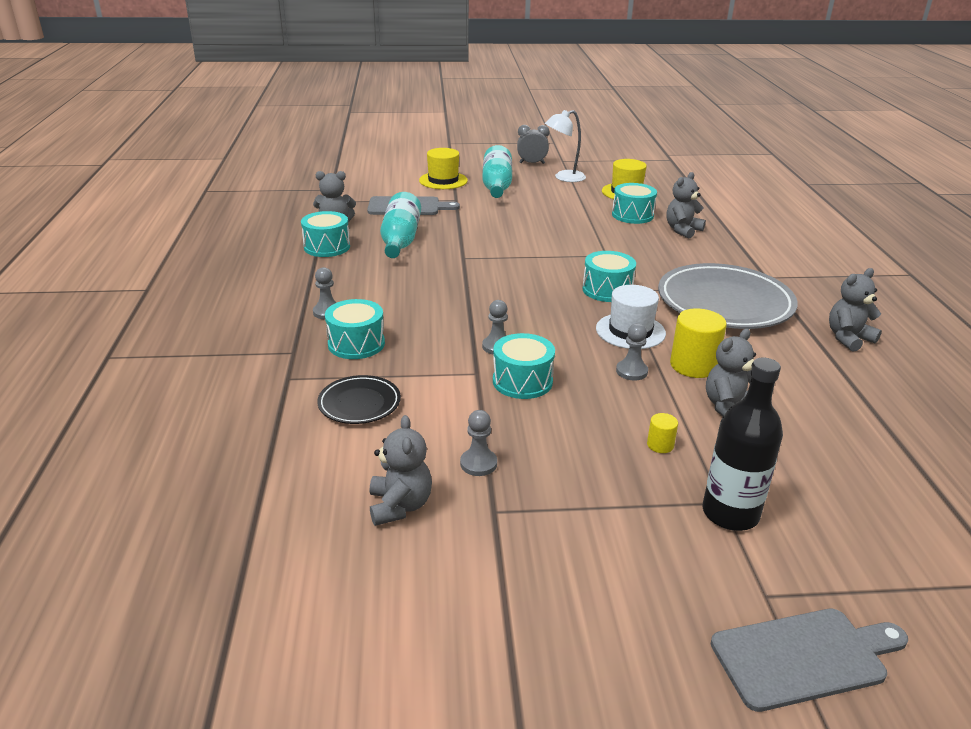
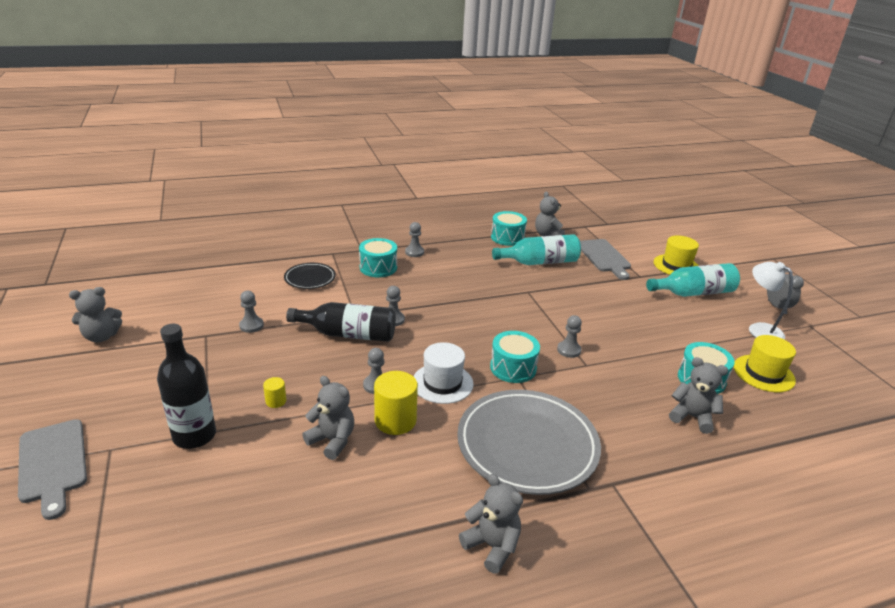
camera: 75 degrees right, 0 degrees up
(400, 506) = (212, 304): grey teddy bear -> grey teddy bear (101, 337)
(522, 381) = (349, 334): turquoise drum -> black bottle
(581, 258) = (569, 350): none -> grey pawn

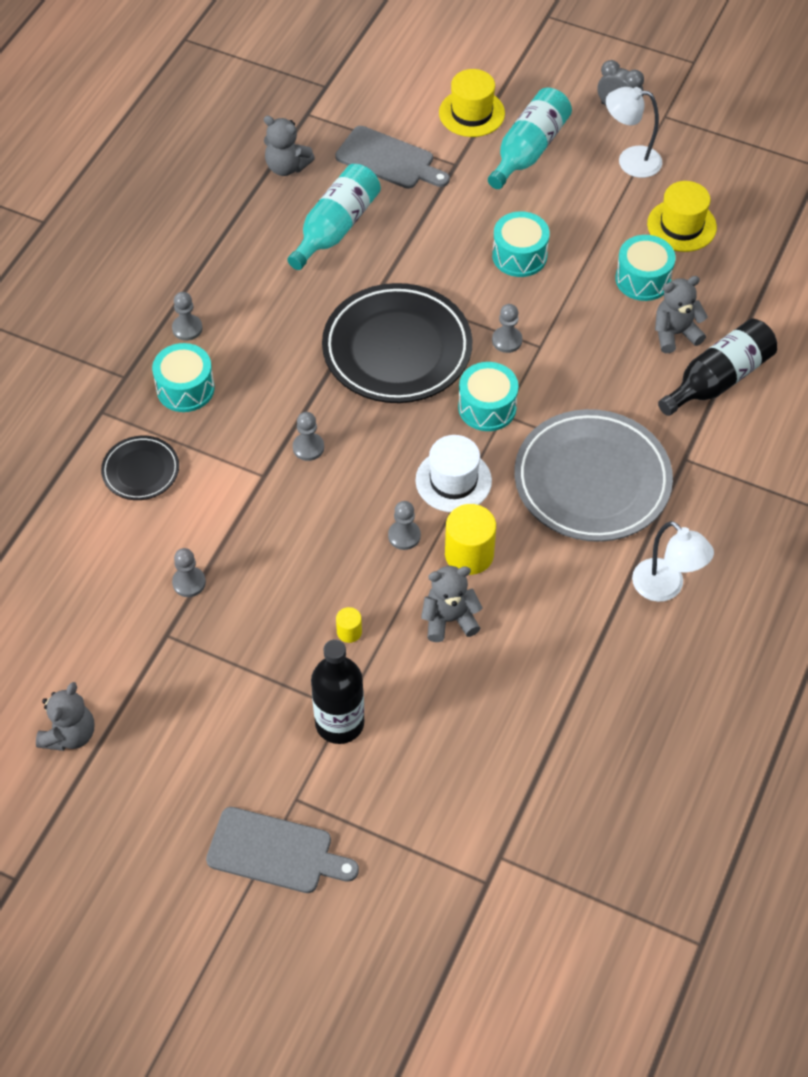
camera: 45 degrees left, 25 degrees up
(349, 334) = (295, 504): black bottle -> black bottle (718, 379)
(492, 546) = (665, 588): grey teddy bear -> white lamp
(500, 316) = (397, 349): none -> black plate
(507, 237) = (251, 211): turquoise drum -> turquoise drum (519, 256)

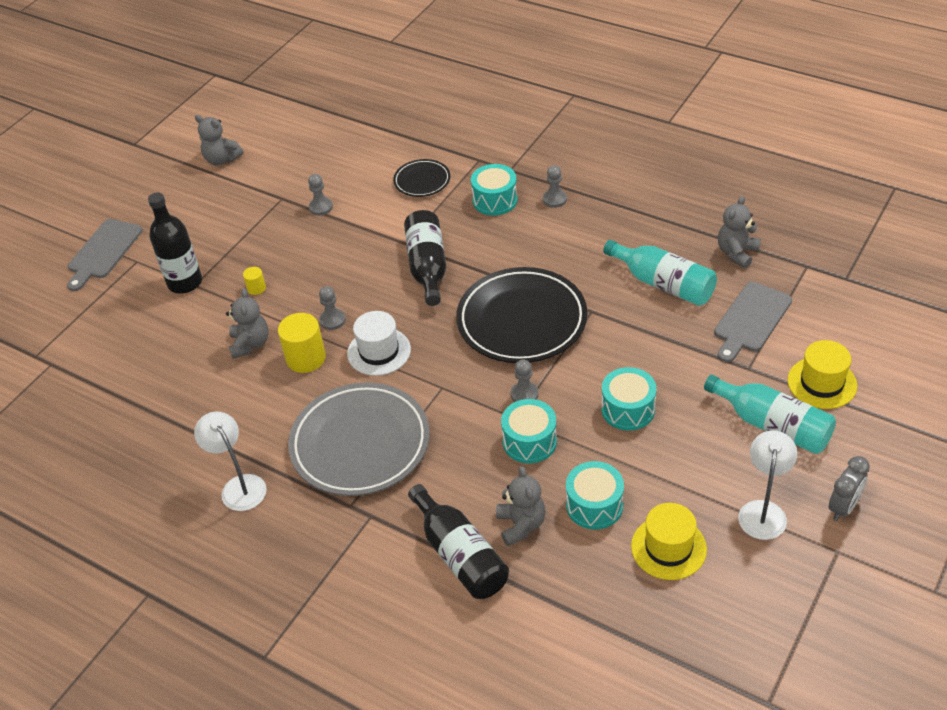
camera: 100 degrees right, 10 degrees down
(308, 447) = (427, 267): grey pawn -> black bottle
(487, 407) = (451, 376): turquoise drum -> turquoise drum (529, 441)
(665, 588) = (239, 486): white lamp -> white lamp turned 90 degrees clockwise

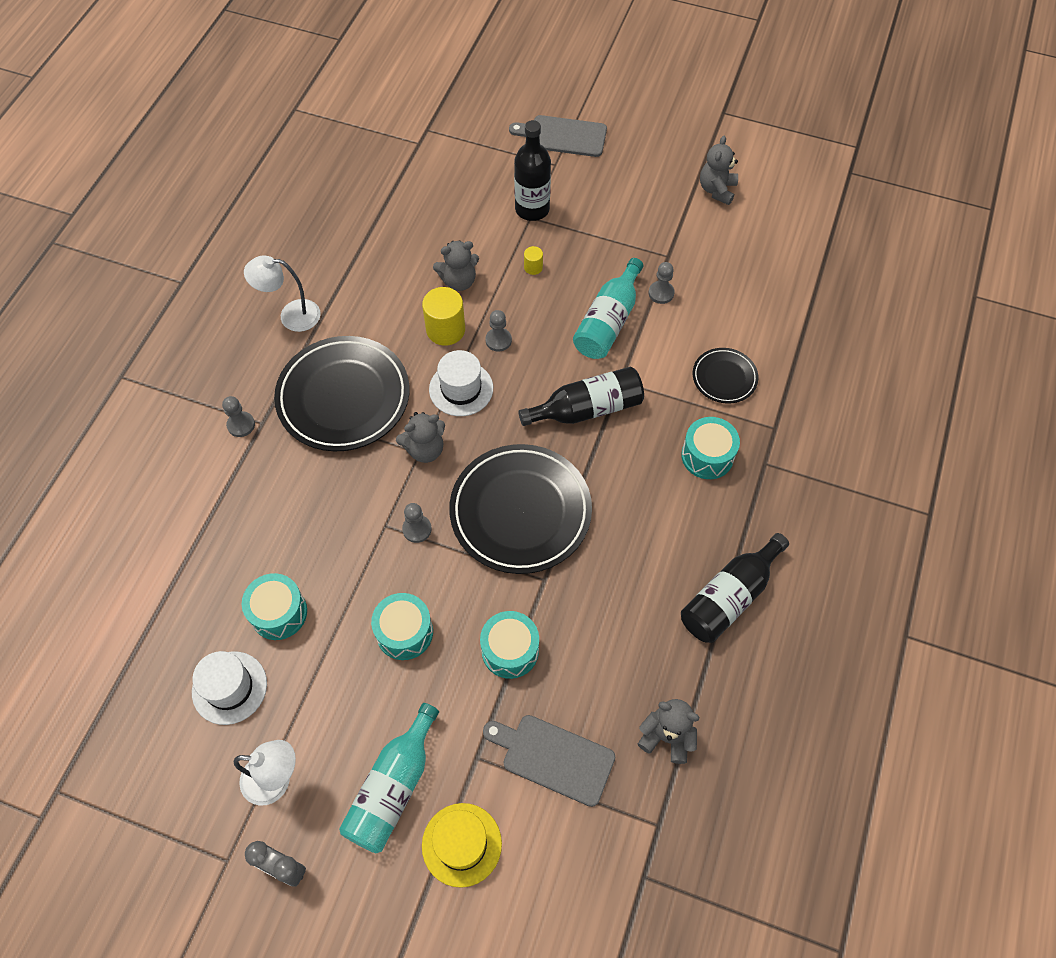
camera: 75 degrees right, 15 degrees up
(239, 486) = (291, 315): white lamp -> white lamp turned 135 degrees counterclockwise
(360, 444) = (343, 397): grey plate -> black plate
(460, 555) = (220, 503): black bottle -> black bottle (729, 597)
(521, 525) = (254, 549): grey teddy bear -> grey teddy bear (425, 449)
(529, 441) = (355, 543): turquoise drum -> turquoise drum (510, 650)
(554, 199) = (722, 518): grey pawn -> grey pawn (241, 425)
(663, 284) = (599, 654): turquoise bottle -> turquoise bottle (608, 322)
(668, 548) = (229, 687): yellow hat -> white hat

